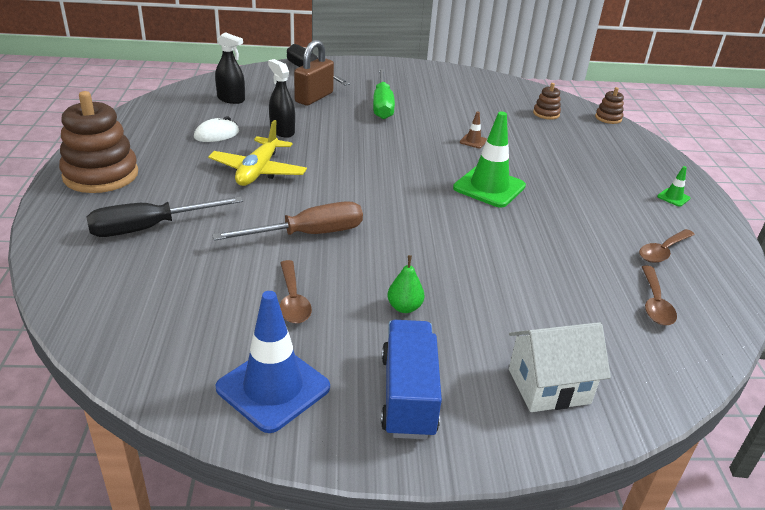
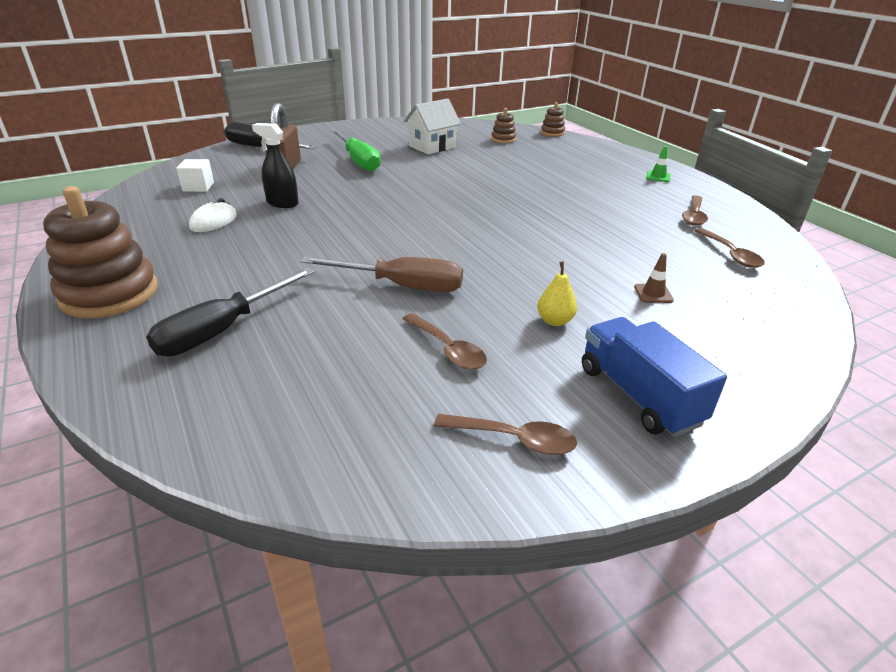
camera: 25 degrees left, 0 degrees up
(231, 99) = (198, 187): black spray bottle -> white cube
(258, 171) = (293, 243): yellow plane -> none
(273, 388) = (514, 439): blue traffic cone -> brown spoon
(308, 234) = (401, 286): brown screwdriver -> brown screwdriver turned 60 degrees clockwise
(404, 307) = (554, 321): green pear -> yellow pear
(473, 141) = (468, 172): brown traffic cone -> brown traffic cone (653, 294)
(489, 187) = (518, 203): green traffic cone -> none
(549, 386) = (732, 343): white house -> white house (432, 146)

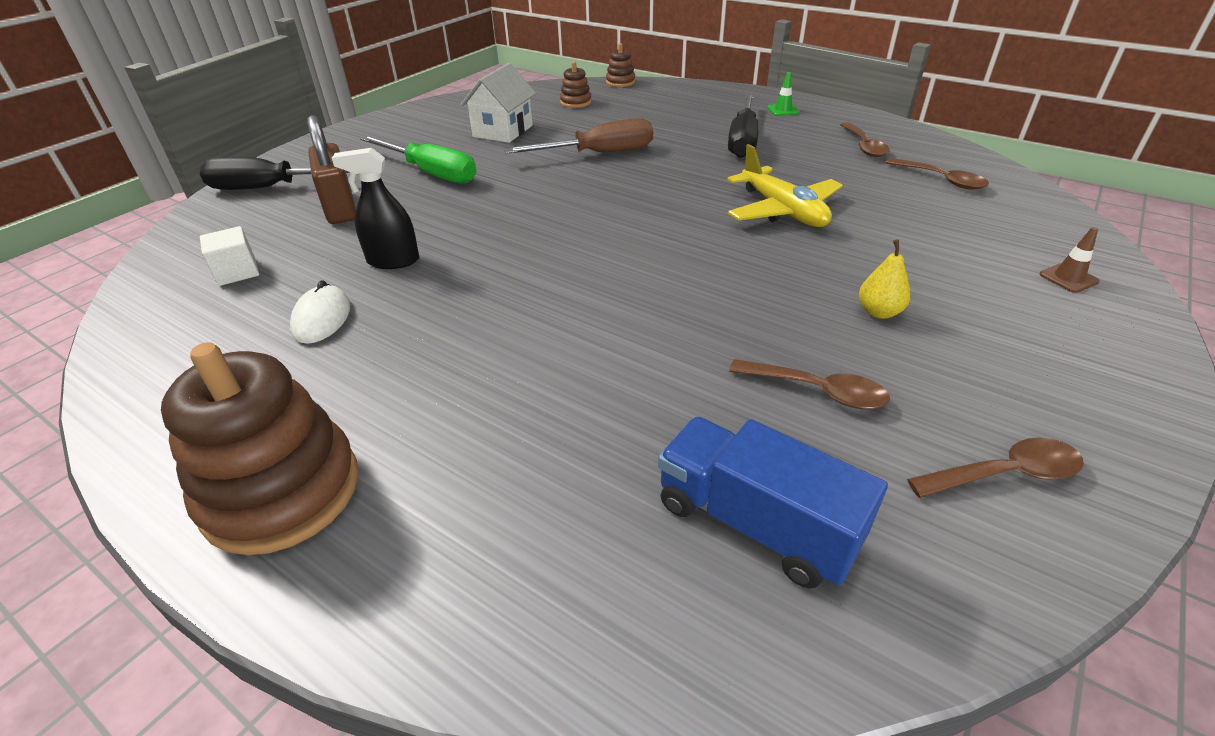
camera: 25 degrees left, 5 degrees up
(223, 330) = (522, 478): black screwdriver -> black screwdriver (743, 140)
(401, 286) = (674, 327): brown screwdriver -> brown screwdriver (599, 154)
(567, 241) = (782, 211): none -> yellow plane
(638, 395) = (1046, 368): blue truck -> blue truck (755, 523)
(653, 294) = (928, 246): brown traffic cone -> brown traffic cone (1068, 278)

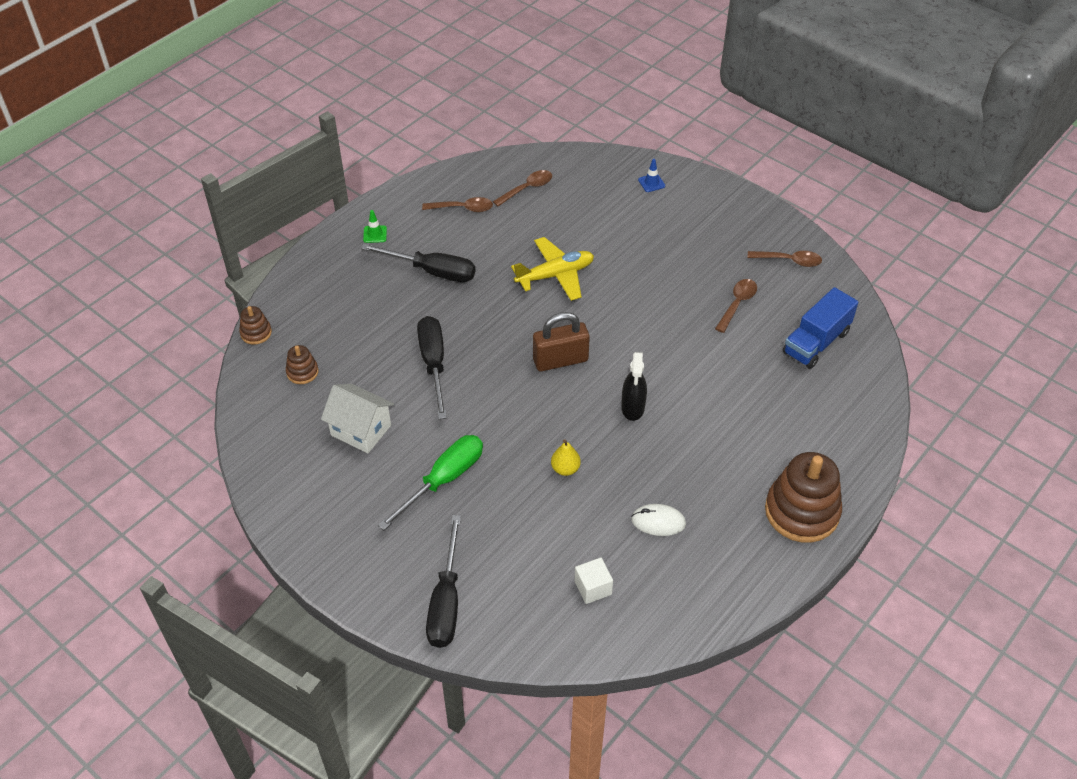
camera: 85 degrees left, 10 degrees up
(340, 208) = (499, 538): brown padlock -> brown padlock (560, 360)
(393, 261) = (590, 491): black spray bottle -> black spray bottle (633, 407)
(599, 154) = (433, 364): brown screwdriver -> black screwdriver
(879, 312) = (675, 264): yellow pear -> yellow pear (565, 469)
(1005, 474) = (789, 261): brown spoon -> brown spoon turned 105 degrees clockwise
(1068, 278) = (651, 183): brown traffic cone -> blue traffic cone

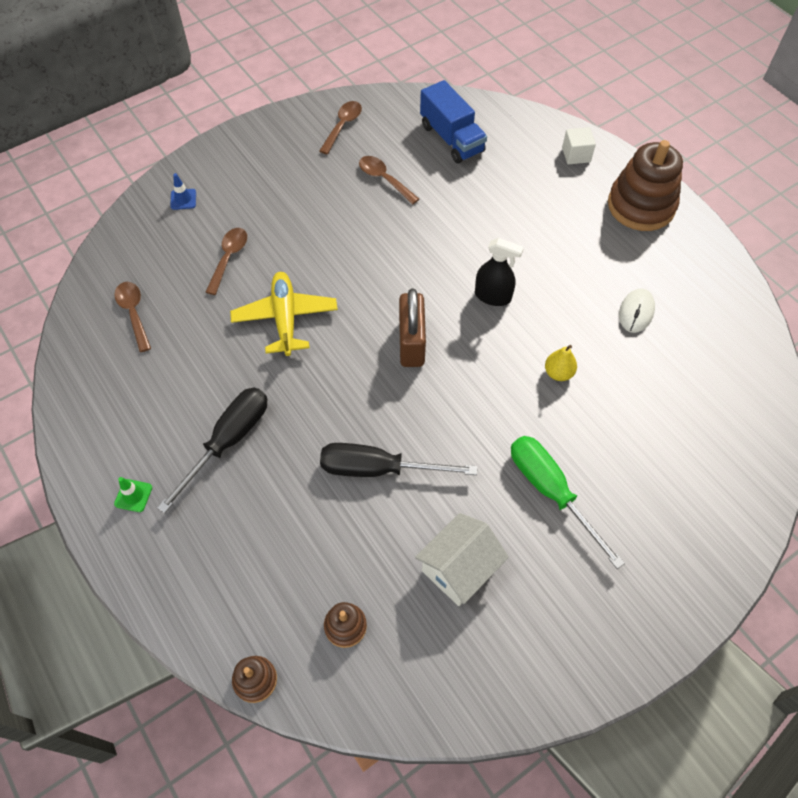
camera: 75 degrees left, 10 degrees up
(446, 601) = (710, 520): black screwdriver -> none
(463, 208) = (134, 386): brown spoon -> brown spoon (229, 258)
(593, 588) = (705, 384): white cube -> white cube (576, 155)

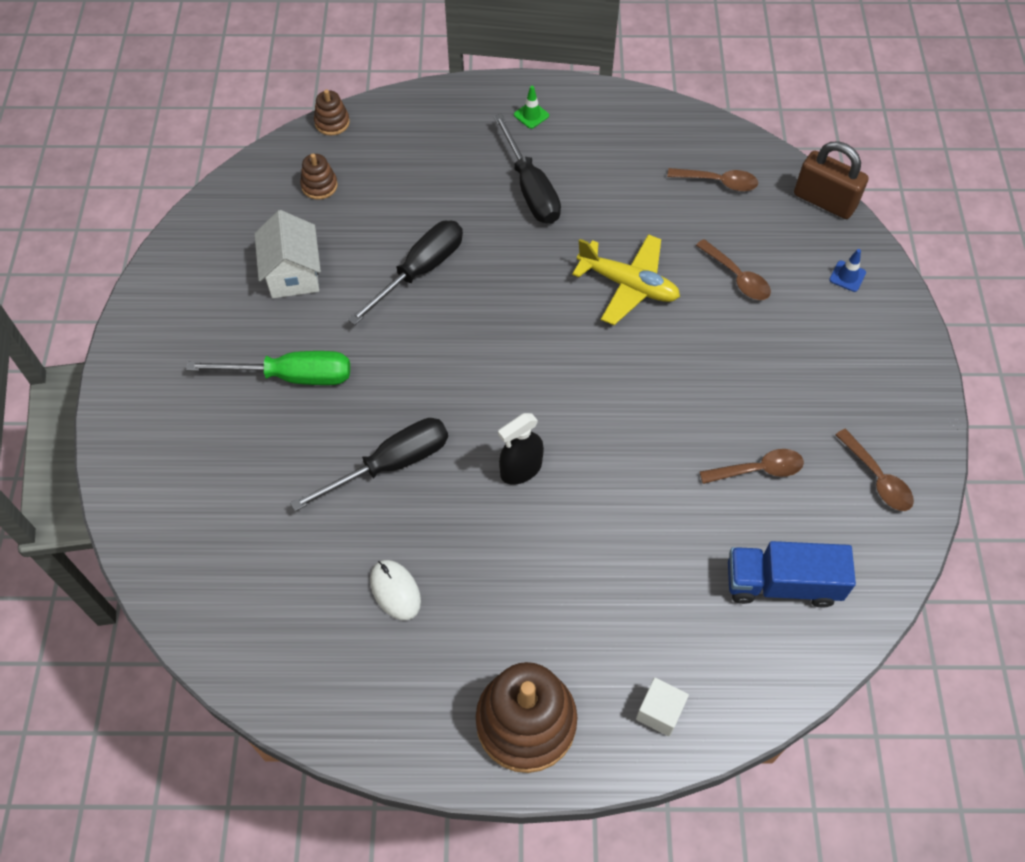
camera: 125 degrees right, 0 degrees up
(411, 343) = (522, 366): brown padlock -> brown padlock (824, 201)
(558, 373) = (390, 464): yellow pear -> black screwdriver

